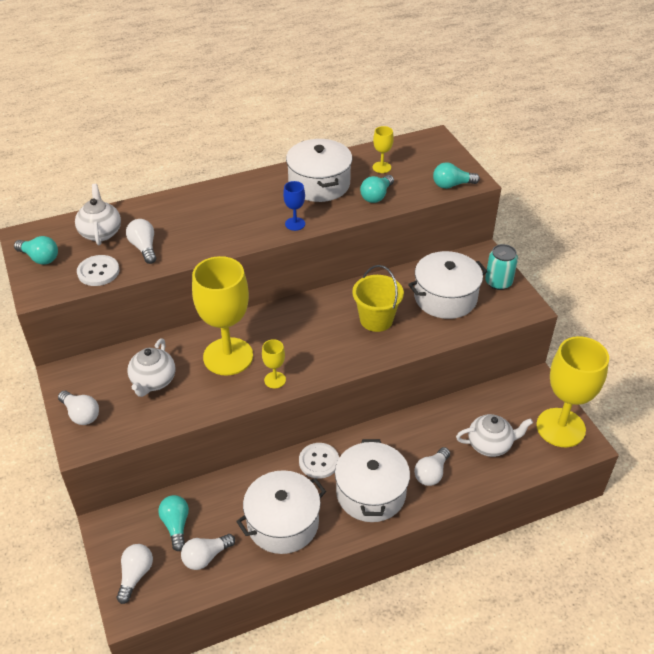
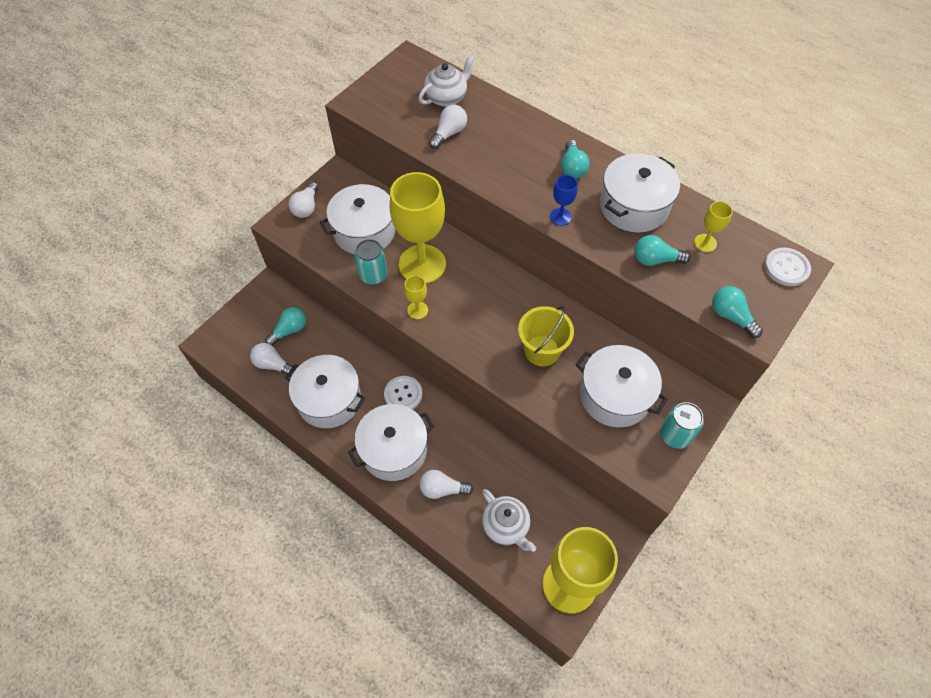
camera: 60 degrees right, 15 degrees up
(40, 258) = (391, 81): turquoise light bulb -> turquoise light bulb (572, 168)
(98, 272) = (401, 122): white button -> white button (786, 268)
(135, 575) = (236, 330): white light bulb -> none
(153, 381) = (364, 231): white teapot -> white pot
(210, 395) = (373, 275): none -> turquoise can

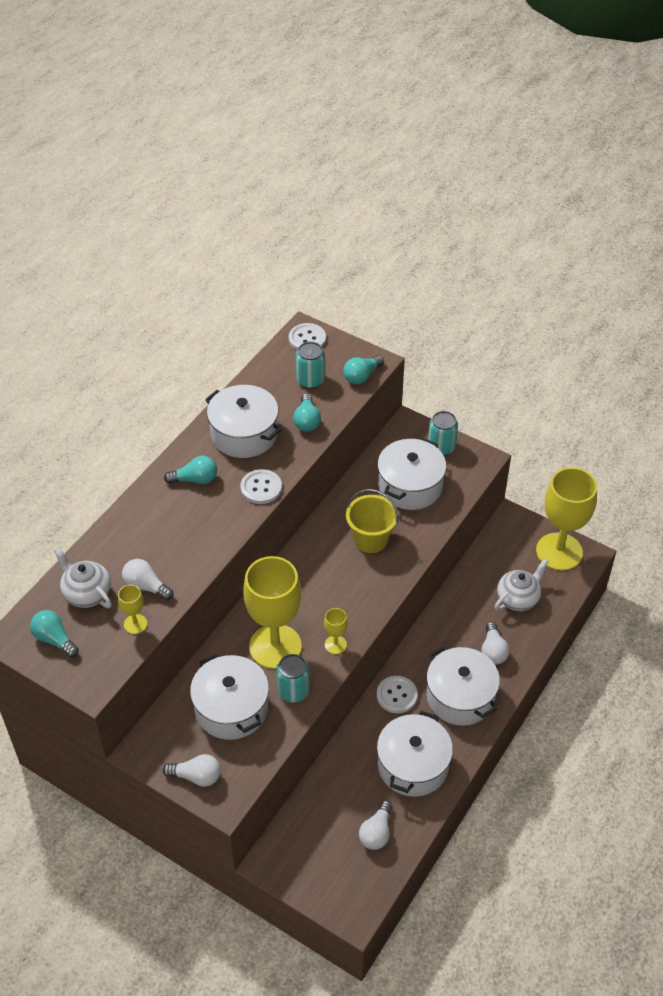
camera: 95 degrees left, 10 degrees down
(289, 330) = (328, 823): turquoise light bulb -> turquoise light bulb (54, 639)
(560, 217) = (261, 488): blue goblet -> white button
(705, 243) = (284, 387): yellow goblet -> yellow goblet (135, 624)
(718, 267) = (310, 380): none -> turquoise can

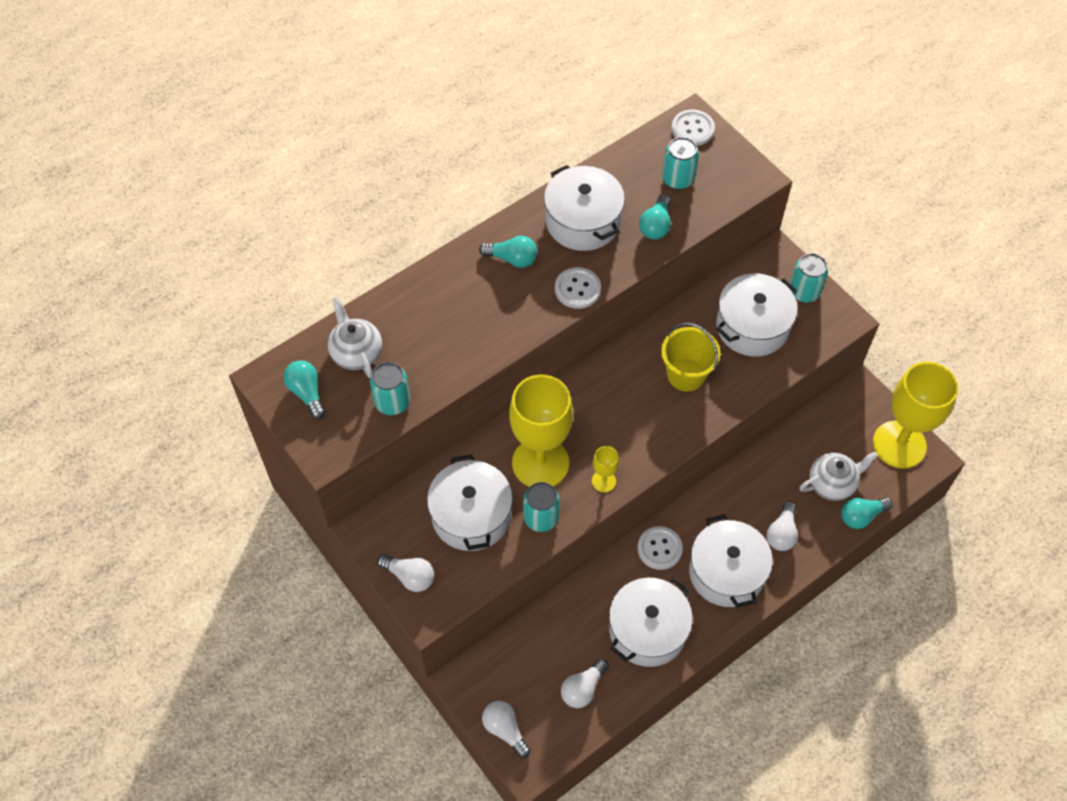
camera: 20 degrees right, 10 degrees up
(135, 624) = (392, 402): yellow goblet -> turquoise can
(146, 586) = (418, 364): white light bulb -> white light bulb (505, 730)
(362, 376) = (736, 190): turquoise light bulb -> turquoise light bulb (861, 516)

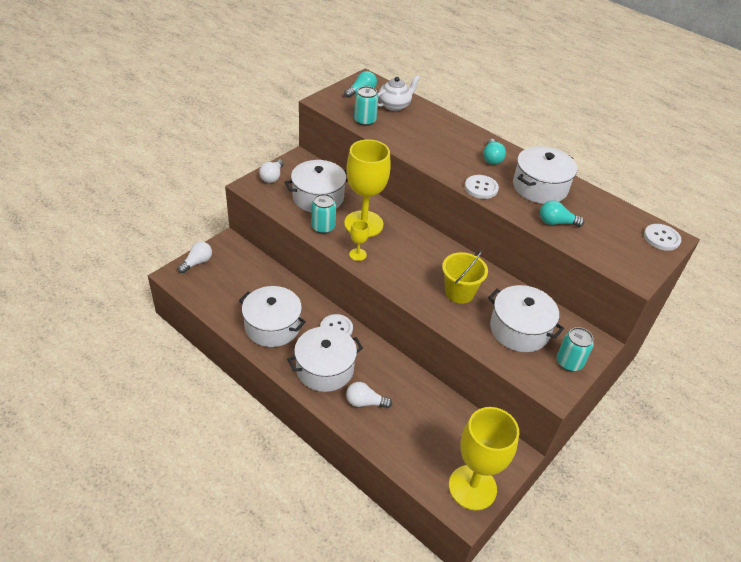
camera: 75 degrees right, 15 degrees down
(583, 689) = (227, 296): white light bulb -> none
(678, 179) = (607, 232): turquoise can -> none
(832, 483) = (419, 436): white teapot -> none
(861, 516) = (393, 459): turquoise light bulb -> none

